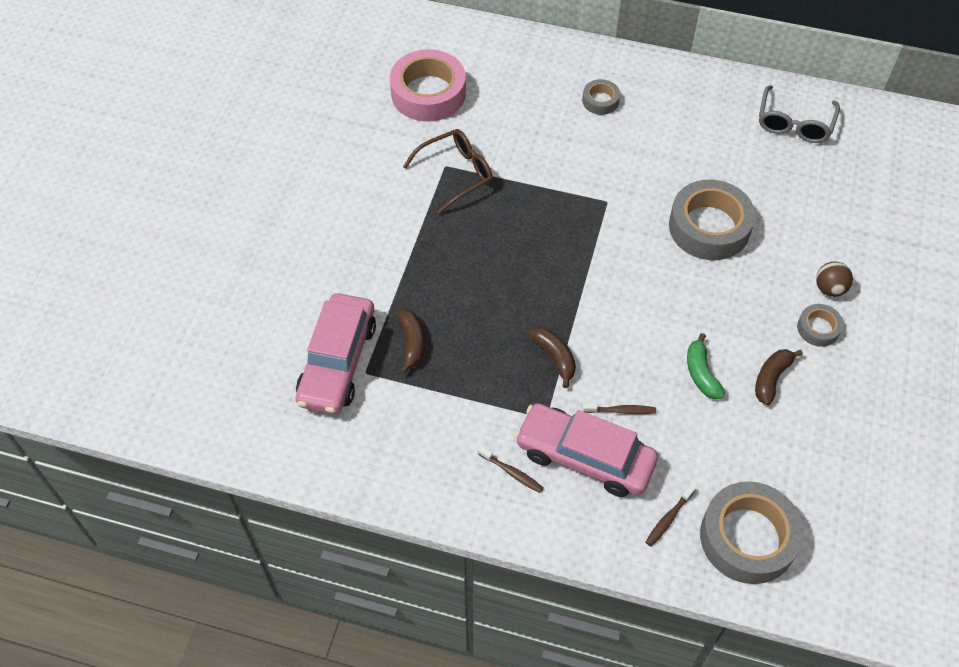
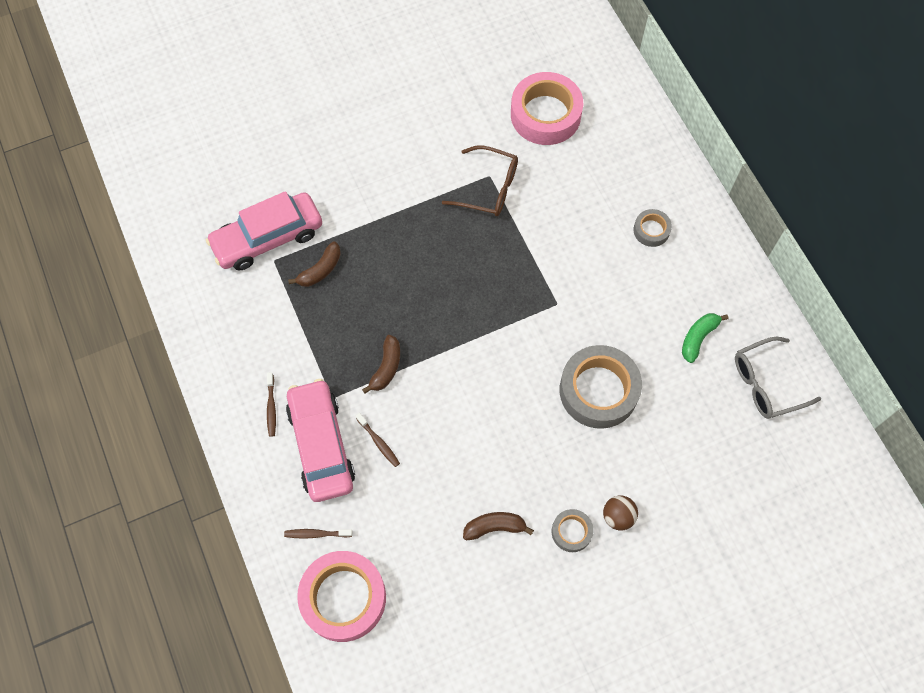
camera: 50 degrees right, 10 degrees up
(701, 373) = (457, 475): green banana -> green banana (698, 338)
(748, 537) = (343, 598): grey tape -> pink tape

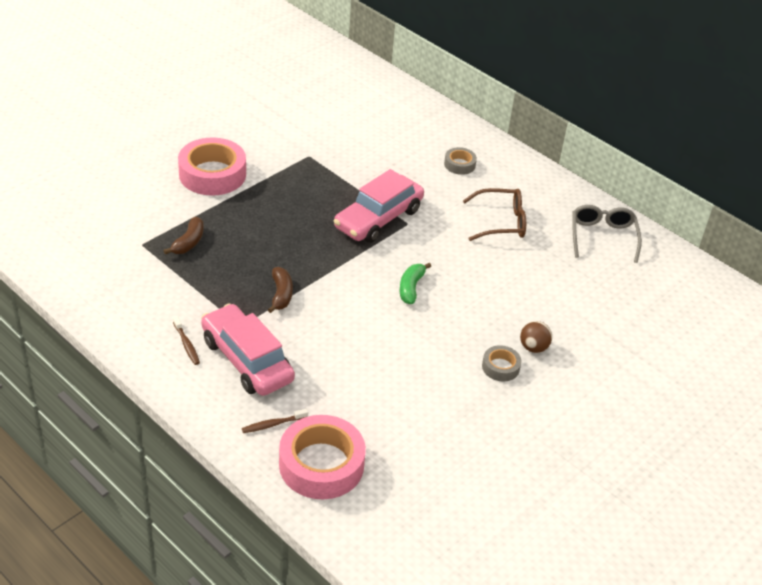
camera: 25 degrees left, 25 degrees down
(268, 238) = (129, 230): pink car -> pink car (378, 218)
(379, 442) = (299, 346): brown toothbrush -> none
(488, 188) = (311, 163): brown glasses -> brown glasses (500, 222)
(495, 527) = (433, 380): brown banana -> none
(545, 114) = (336, 111): pink tape -> pink tape (212, 174)
(598, 390) = (472, 270): grey tape -> none
(698, 338) = (533, 221): green banana -> green banana (411, 288)
(767, 383) = (602, 237): grey glasses -> grey glasses turned 135 degrees clockwise

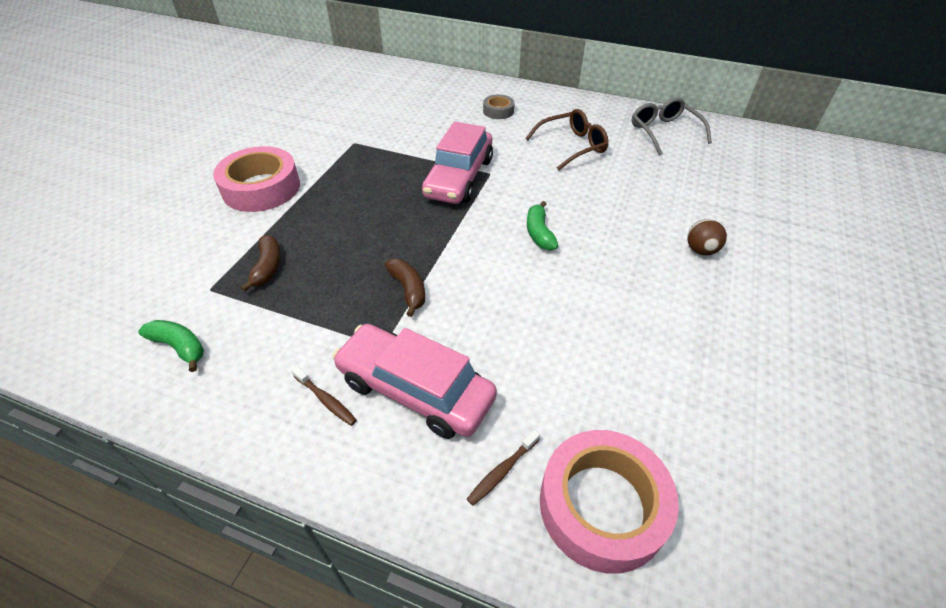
camera: 20 degrees left, 5 degrees up
(108, 277) = (179, 347): none -> green banana
(500, 367) = (690, 283): grey tape -> none

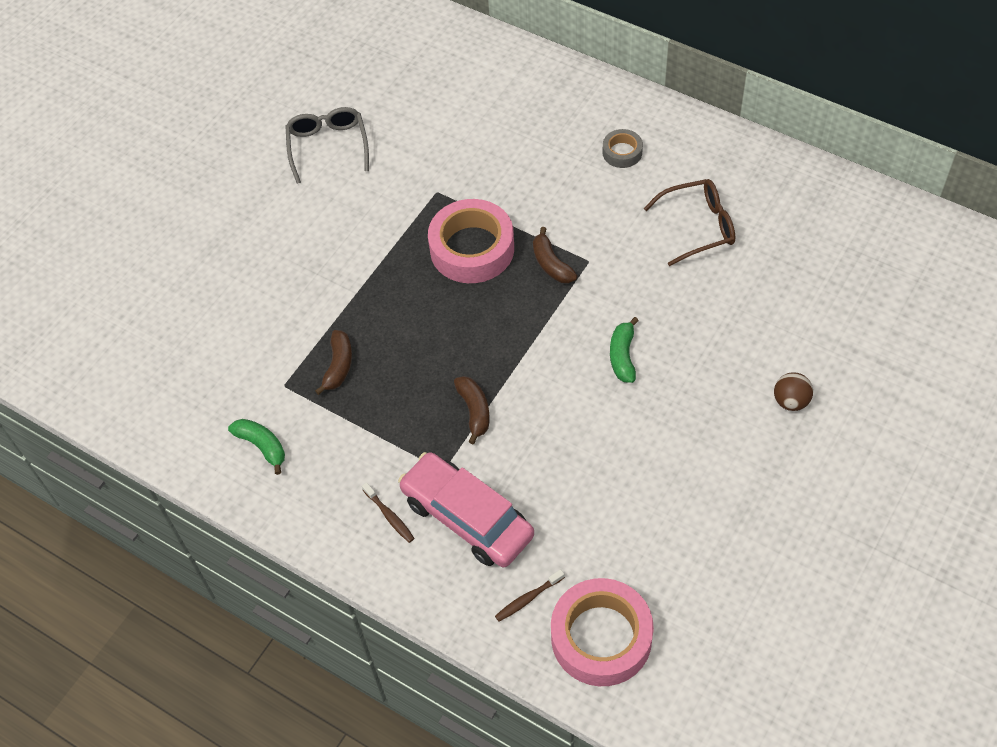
camera: 15 degrees right, 10 degrees up
(261, 188) = (330, 254): pink tape -> pink tape (472, 248)
(459, 178) = (551, 264): pink car -> brown banana
(664, 132) = (824, 214): grey glasses -> grey glasses (328, 147)

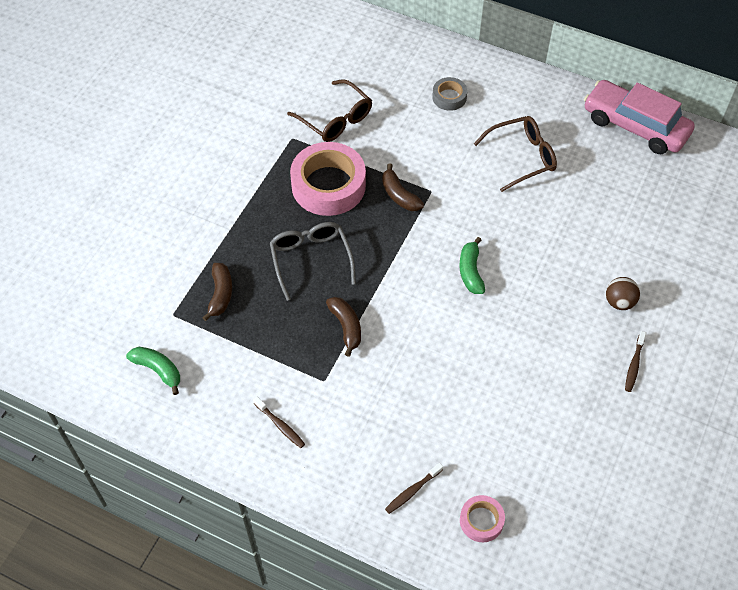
camera: 10 degrees left, 0 degrees up
(328, 147) = (192, 104): grey glasses -> grey glasses (311, 260)
(467, 517) = (350, 422): pink car -> pink car (635, 126)
(488, 172) = (335, 119): none -> brown glasses
(601, 637) = (481, 521): pink tape -> pink tape, size x0.49
(798, 474) = (634, 365): none -> brown toothbrush

